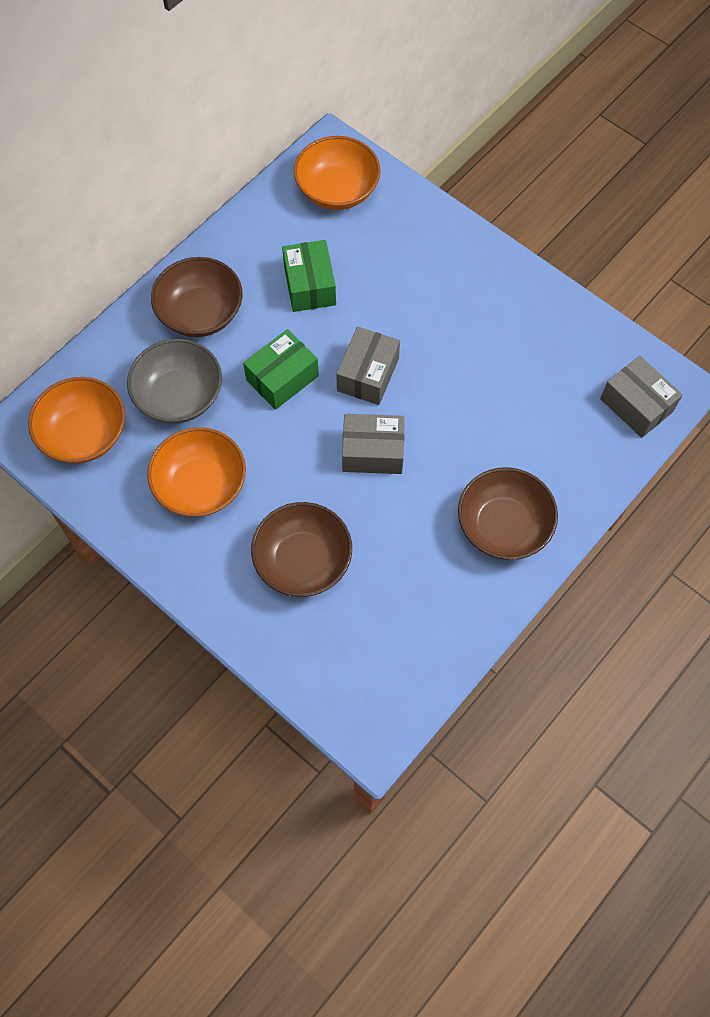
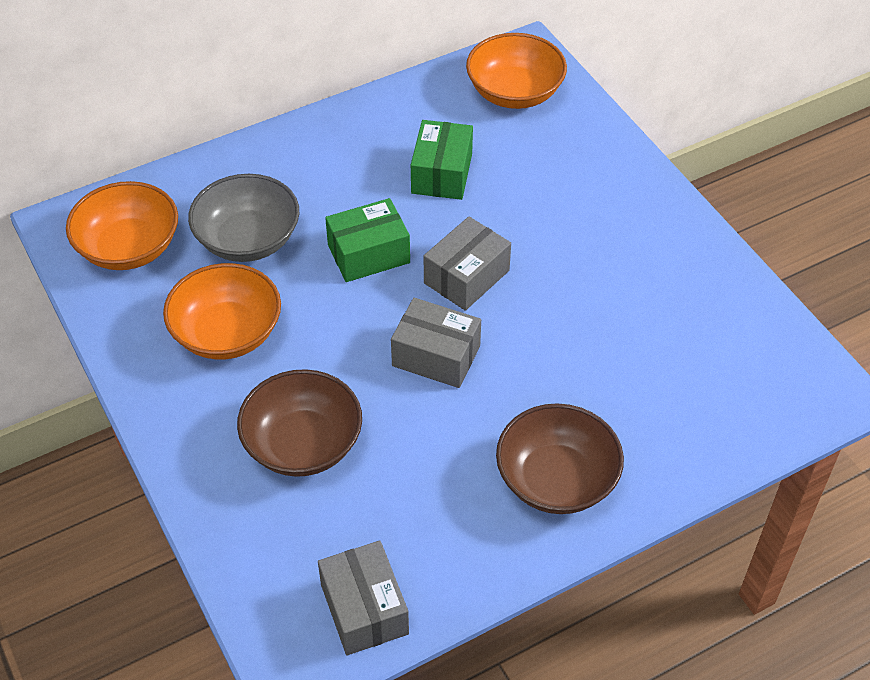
camera: 20 degrees right, 15 degrees down
(200, 313) = (310, 168): brown bowl -> none
(636, 405) = (776, 398): grey box -> grey box (364, 609)

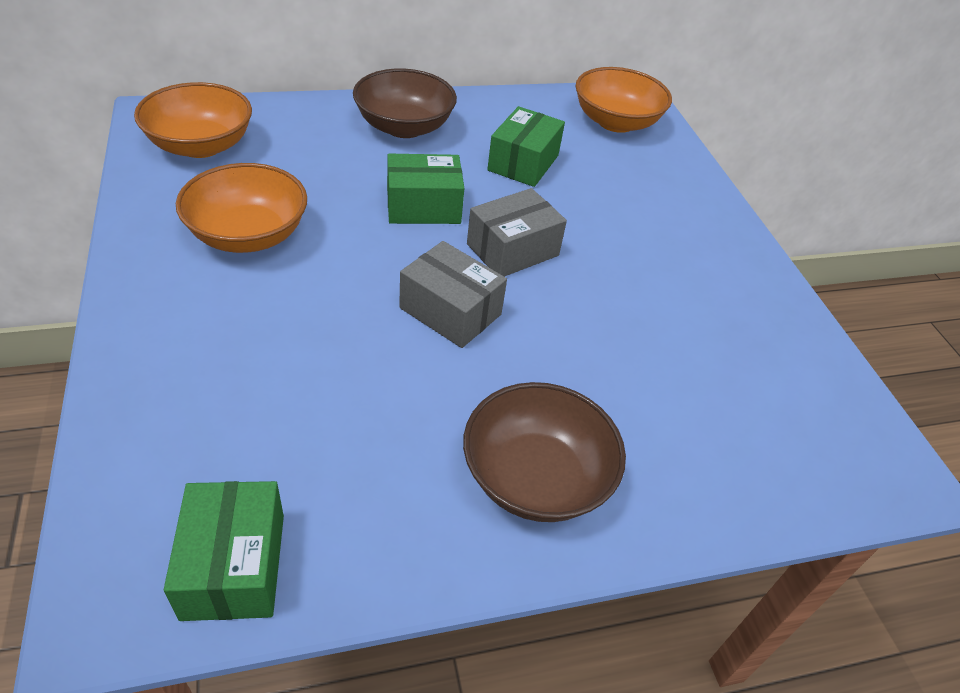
camera: 10 degrees right, 5 degrees down
(248, 239) = (314, 167): grey bowl -> none
(303, 444) = (265, 356): brown bowl -> brown bowl (404, 127)
(364, 609) = (233, 565): grey box -> green box

